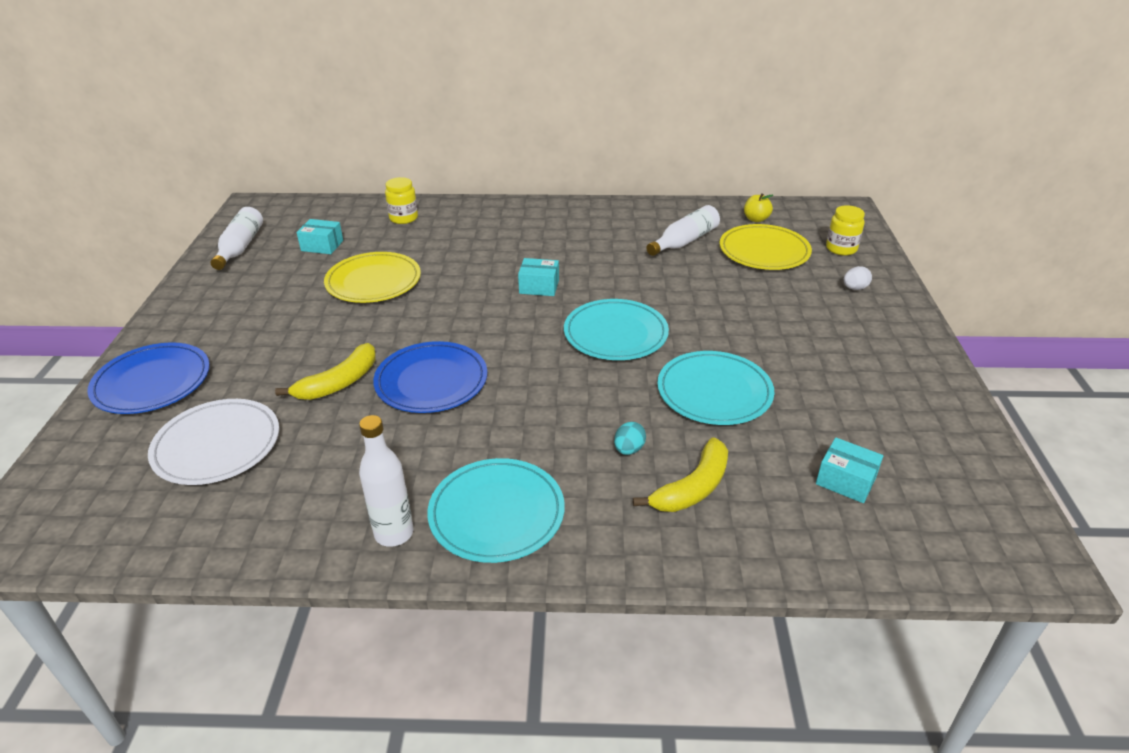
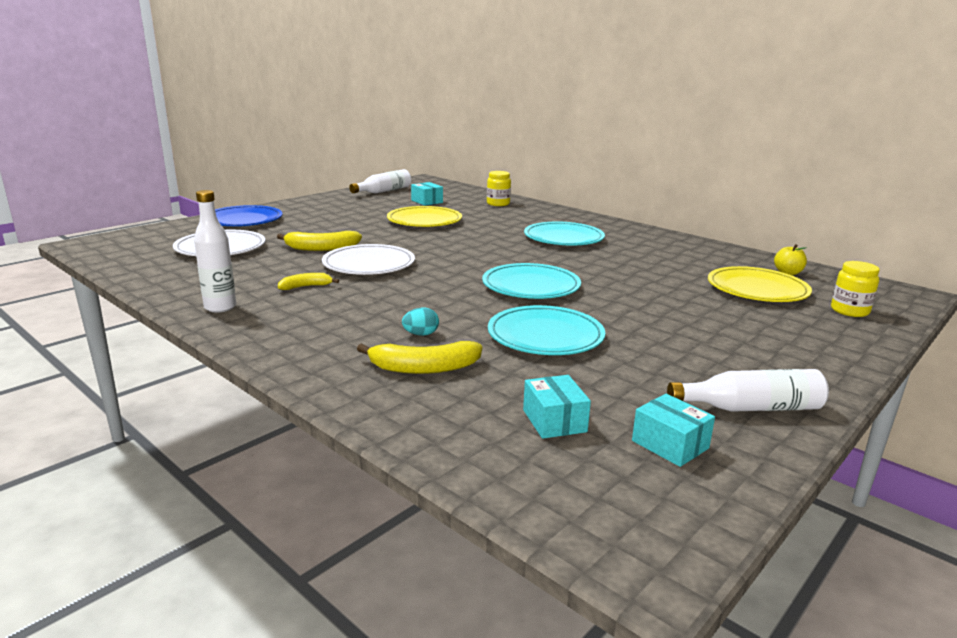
camera: 40 degrees right, 15 degrees down
(426, 450) = (306, 286): none -> yellow banana
(431, 381) = (369, 264): blue plate -> white plate
(496, 513) = (284, 324): turquoise plate -> turquoise plate (563, 238)
(539, 287) = (523, 251): turquoise box -> turquoise box (670, 444)
(684, 241) = (689, 265): white bottle -> white bottle (750, 408)
(854, 288) = (813, 334): white egg -> none

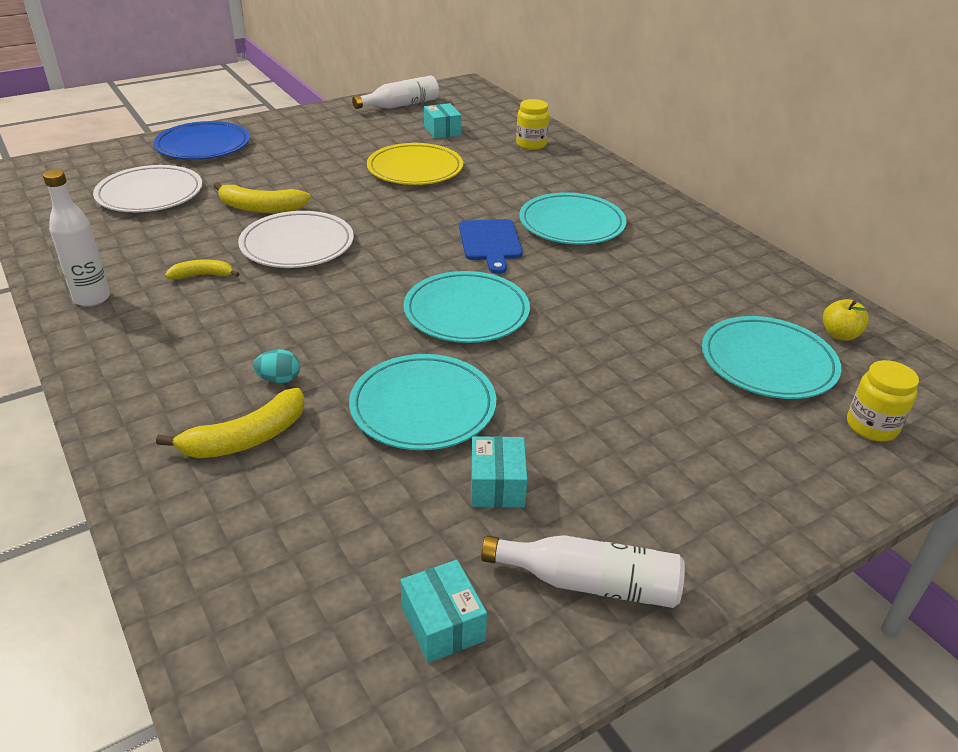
camera: 15 degrees right, 15 degrees up
(424, 368) = (246, 438): yellow banana -> yellow banana turned 45 degrees counterclockwise
(515, 251) = (490, 243): none -> blue cutting board
(554, 421) = (335, 555): turquoise box -> turquoise box (497, 485)
(757, 289) = (768, 362): yellow plate -> turquoise plate

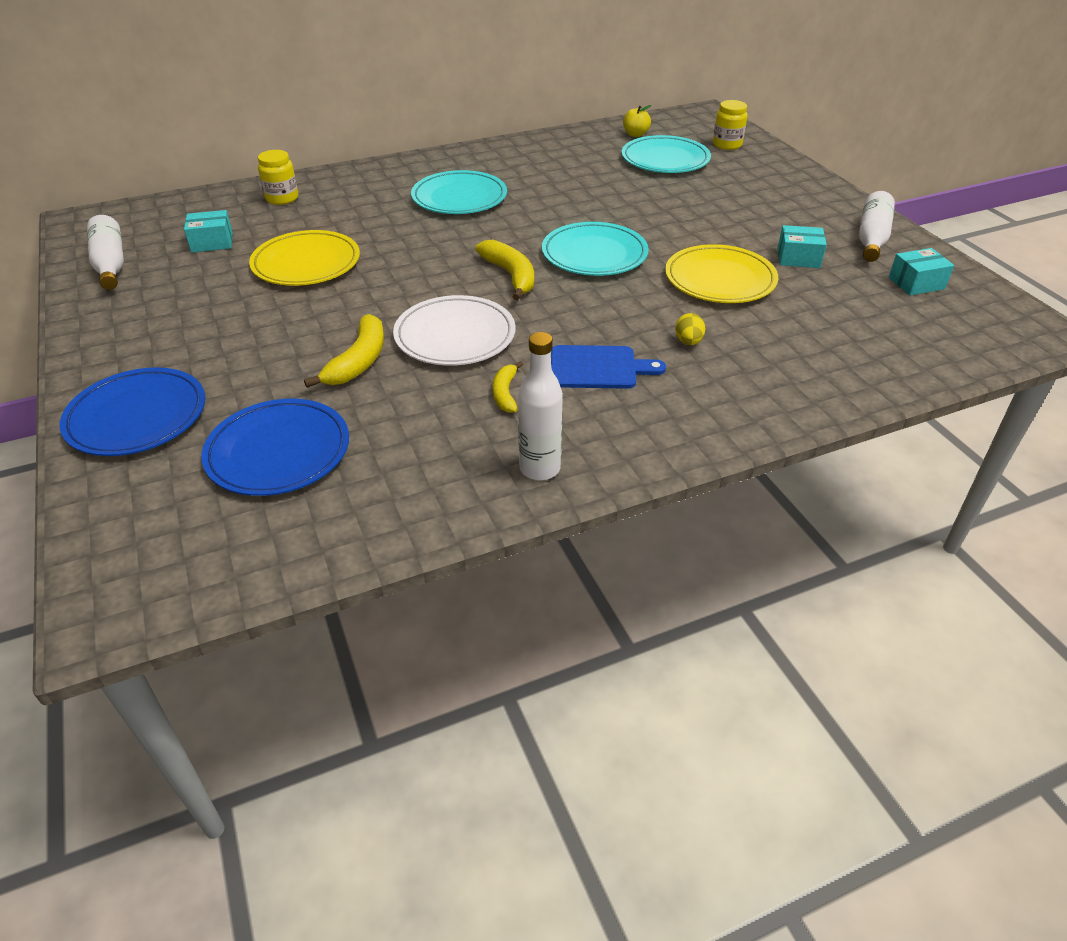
camera: 80 degrees left, 5 degrees up
(150, 194) = (278, 452): white plate -> blue plate
(246, 438) = (766, 355): yellow banana -> yellow banana (511, 276)
(279, 379) = (688, 342): turquoise egg -> yellow egg
(423, 407) = (720, 279): turquoise plate -> yellow plate
(490, 243) = (482, 235): blue cutting board -> blue cutting board (598, 368)

